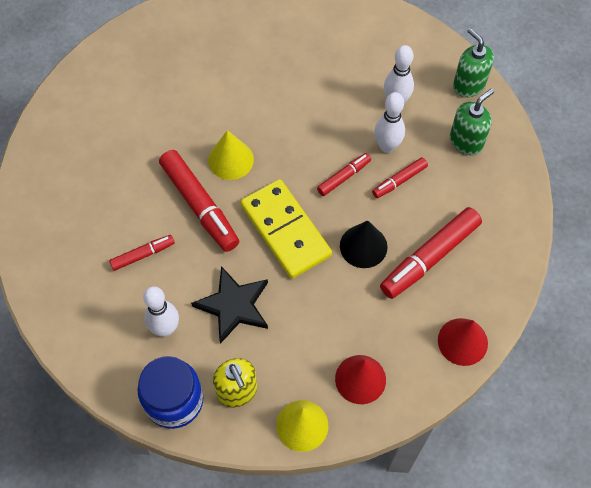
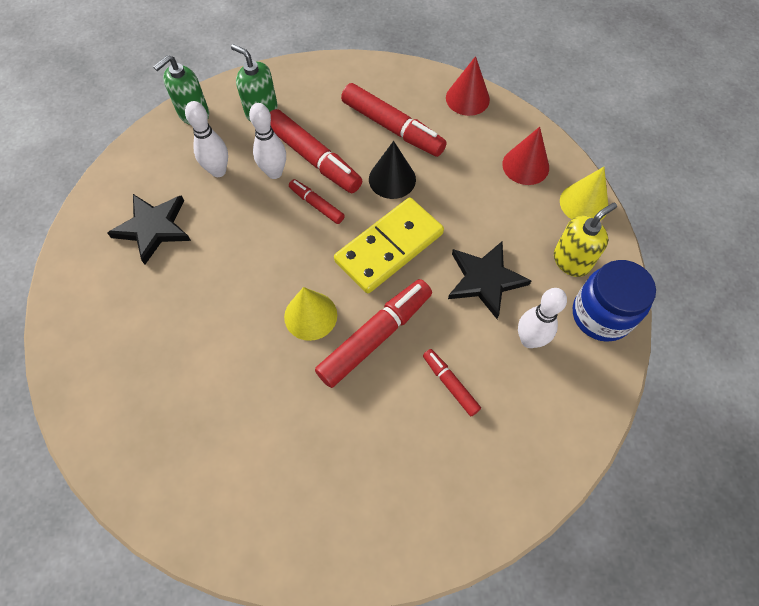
camera: 100 degrees left, 0 degrees up
(341, 52) = (153, 228): none -> black star
(399, 181) = (314, 158): red marker -> red marker, size x1.89

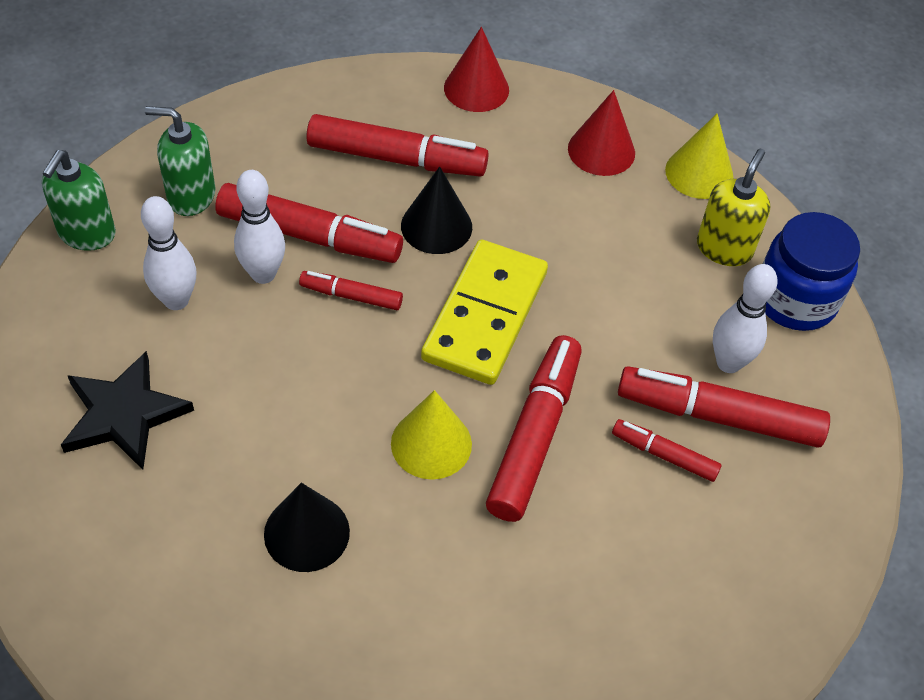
camera: 30 degrees left, 10 degrees down
(209, 340) = (306, 532): none -> black cone
(485, 280) = (633, 311): black star -> none
(501, 373) = (718, 416): none -> red marker

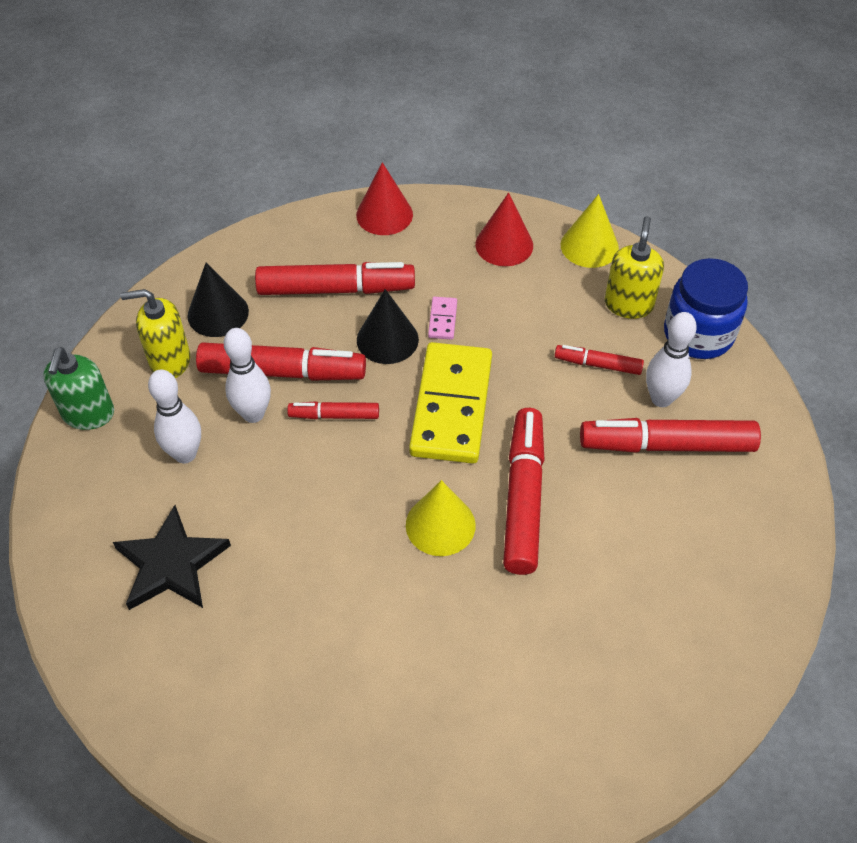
camera: 10 degrees left, 0 degrees up
(191, 196) = (169, 361): green soap dispenser -> yellow soap dispenser
(306, 532) = (360, 626): black cone -> black cone (218, 313)
(505, 218) = (443, 320): none -> pink domino
(664, 455) = (633, 488): red marker -> red marker (597, 364)

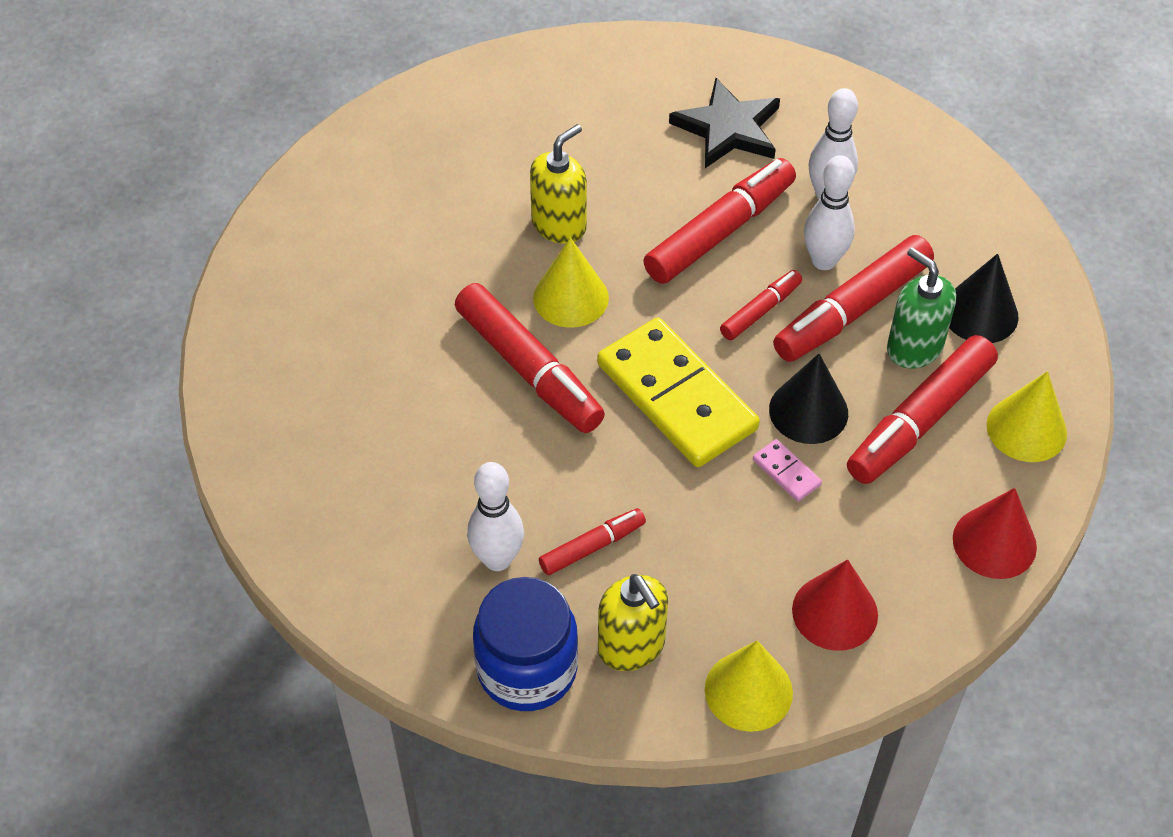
camera: 135 degrees right, 0 degrees up
(88, 414) = (941, 163): green soap dispenser -> green soap dispenser (914, 348)
(169, 361) = (951, 245): yellow soap dispenser -> yellow soap dispenser (559, 225)
(289, 245) = (1026, 429): none -> yellow cone
(666, 445) = (450, 514): red marker -> red marker (720, 231)

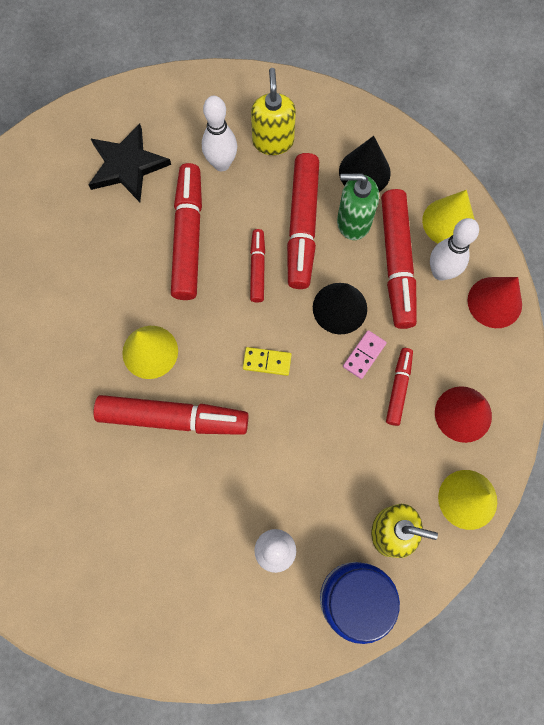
camera: 45 degrees left, 20 degrees up
(559, 225) = (96, 310): yellow soap dispenser -> yellow soap dispenser (273, 141)
(592, 547) = (314, 494): red marker -> red marker (398, 388)
(676, 397) = (267, 362): yellow domino -> yellow domino, size x0.40
(786, 472) = (364, 355): pink domino -> pink domino turned 60 degrees counterclockwise
(824, 261) = (259, 208): white bowling pin -> white bowling pin (440, 272)

